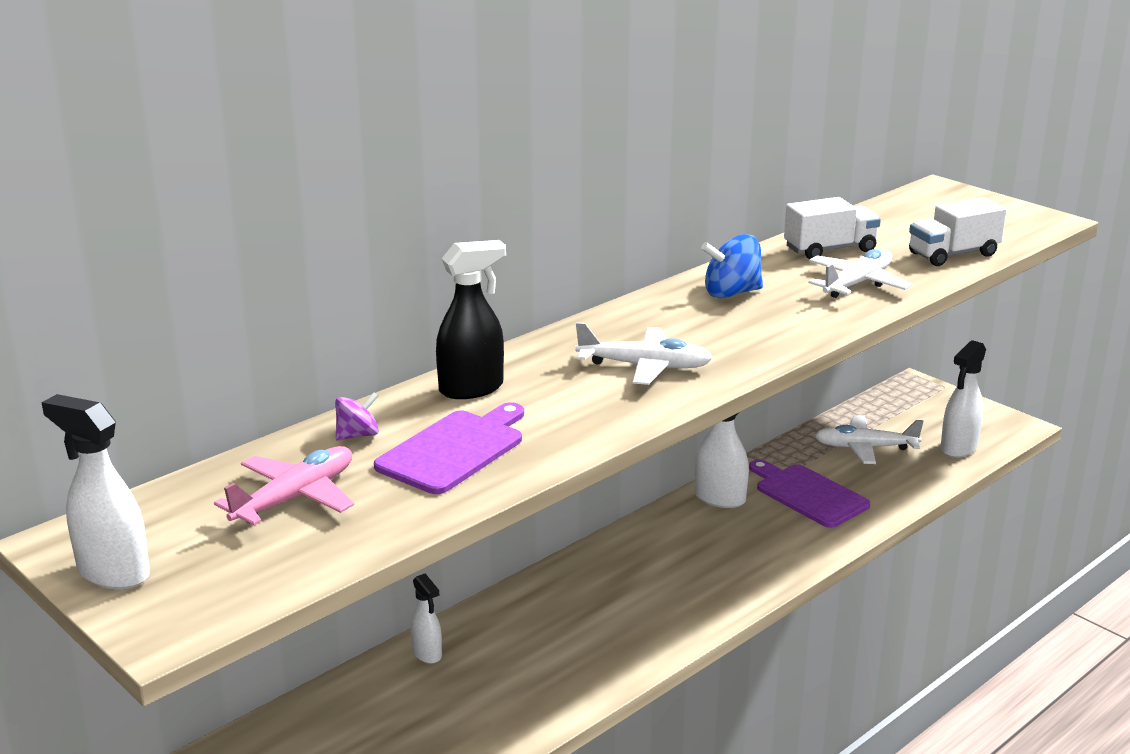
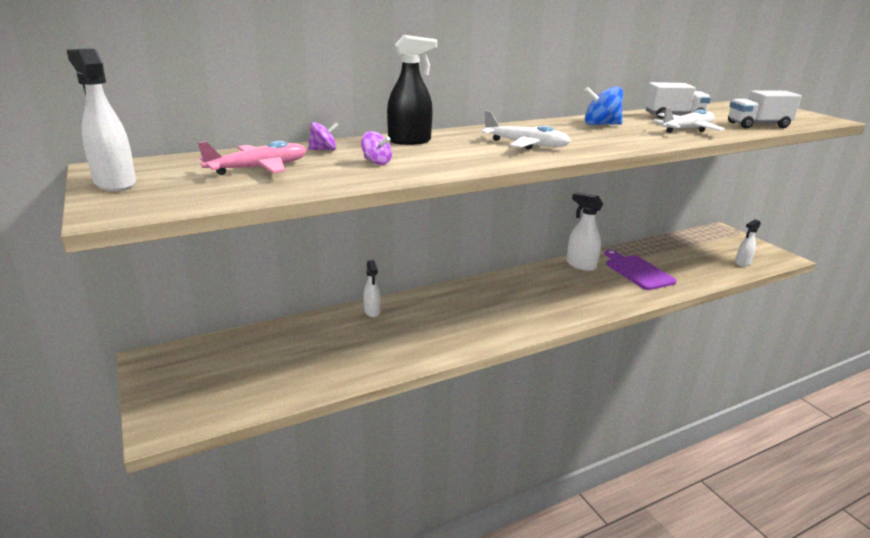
camera: 15 degrees right, 0 degrees up
(455, 450) = (376, 162): purple cutting board -> purple spinning top
(865, 448) = (681, 254): white plane -> none
(958, 448) = (742, 263): white spray bottle -> white spray bottle, size x0.64

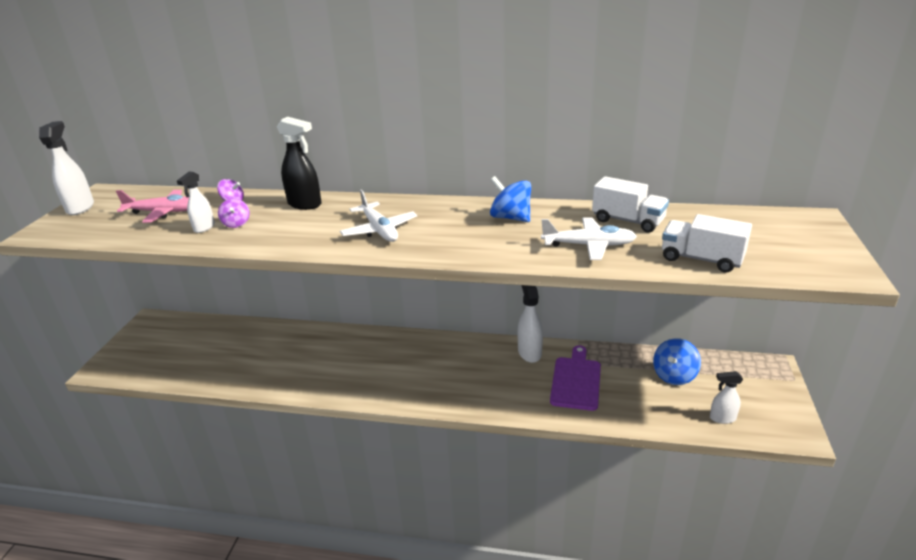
camera: 40 degrees right, 5 degrees up
(372, 311) = (303, 334): white spray bottle -> white spray bottle (204, 228)
(684, 250) = (674, 375): none -> blue spinning top

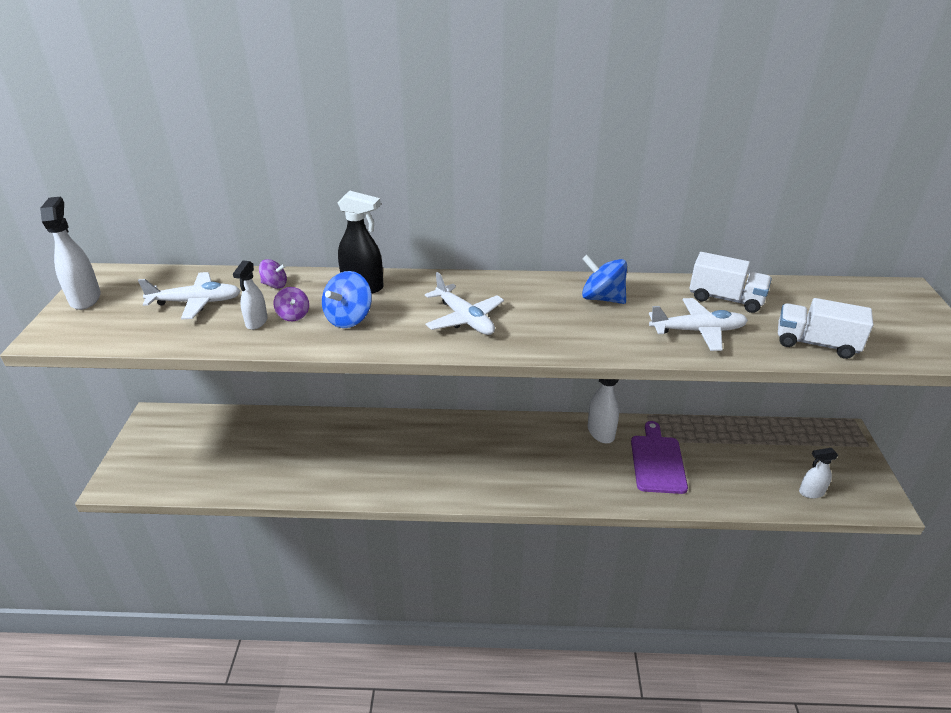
camera: 10 degrees left, 5 degrees up
(163, 212) = (196, 302): pink plane -> white plane
(674, 375) = (753, 449): blue spinning top -> blue spinning top (349, 318)

